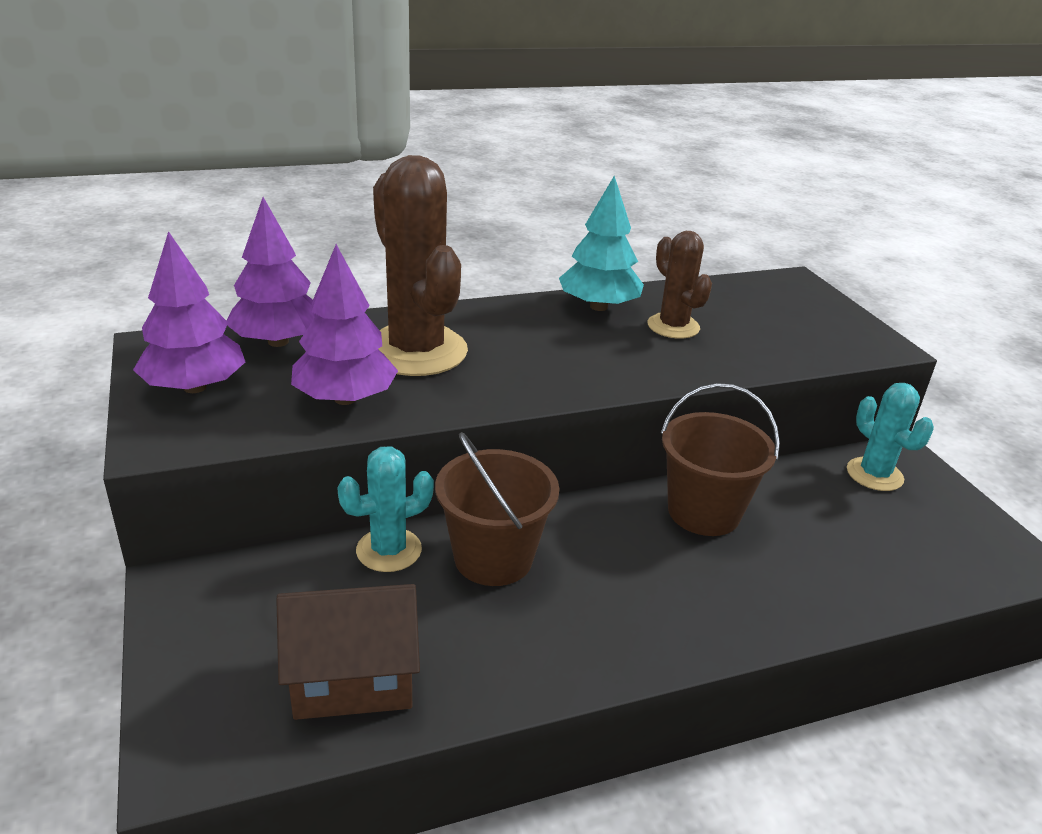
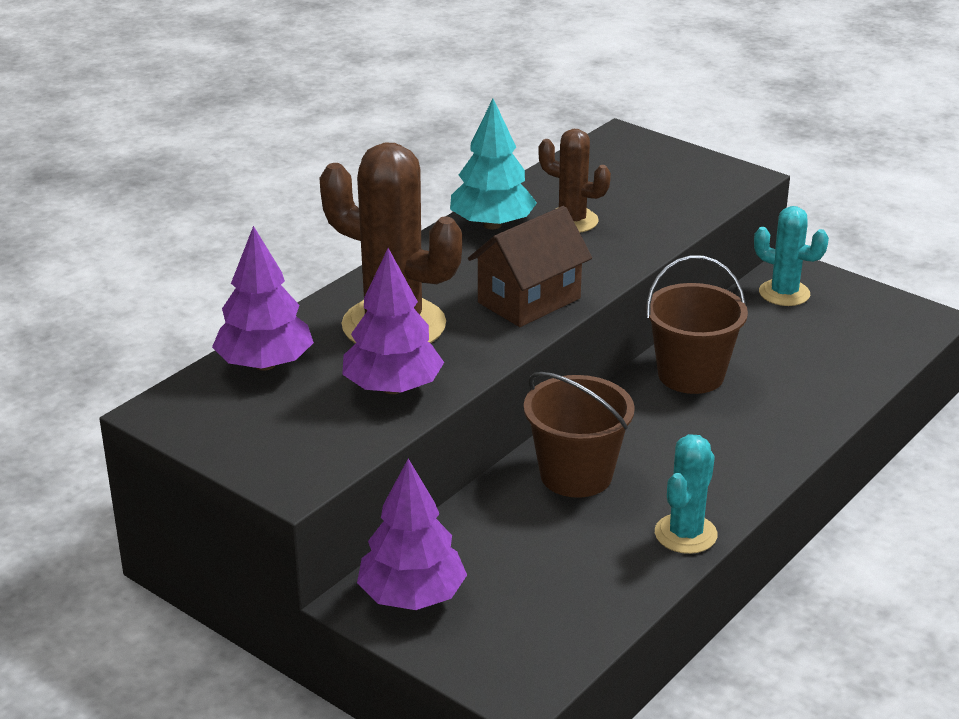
camera: 30 degrees left, 0 degrees up
(194, 387) = (255, 430): purple tree -> purple tree (412, 597)
(353, 679) = (572, 594): brown house -> brown house (529, 300)
(389, 550) = (492, 504): turquoise cactus -> turquoise cactus (685, 534)

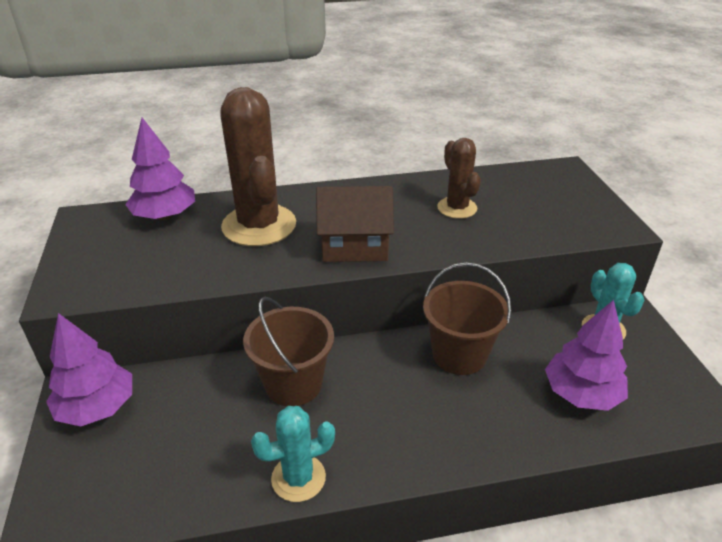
camera: 40 degrees right, 5 degrees up
(392, 388) = (197, 263): purple tree -> purple tree (581, 394)
(492, 225) = (404, 190): turquoise tree -> none

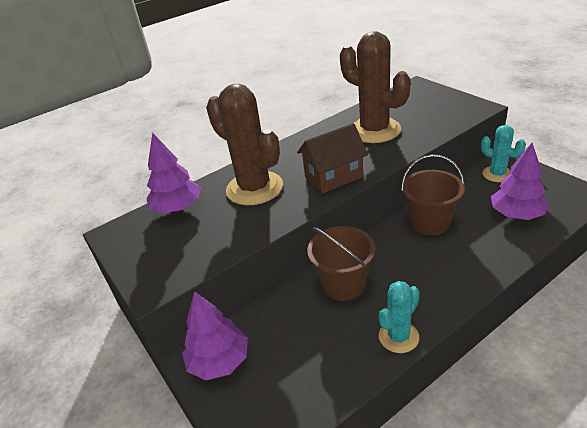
camera: 20 degrees left, 0 degrees up
(457, 208) = (374, 130): brown cactus -> brown cactus, size x1.80

